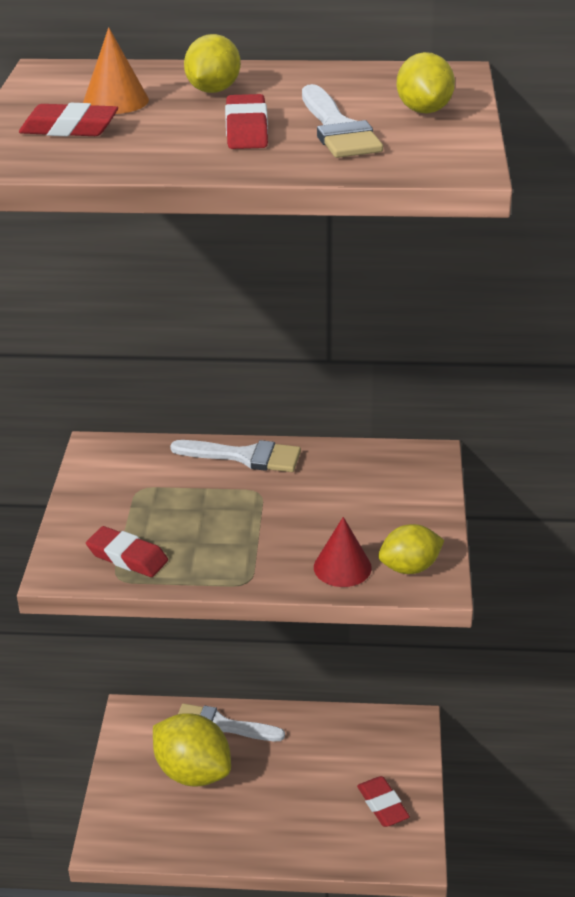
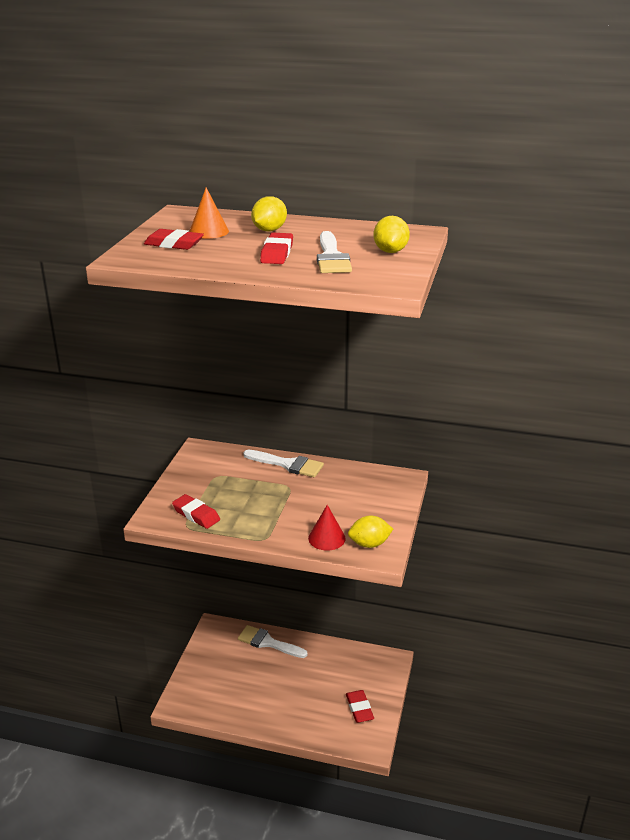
camera: 10 degrees right, 5 degrees down
(193, 772) = (243, 668): yellow lemon -> none

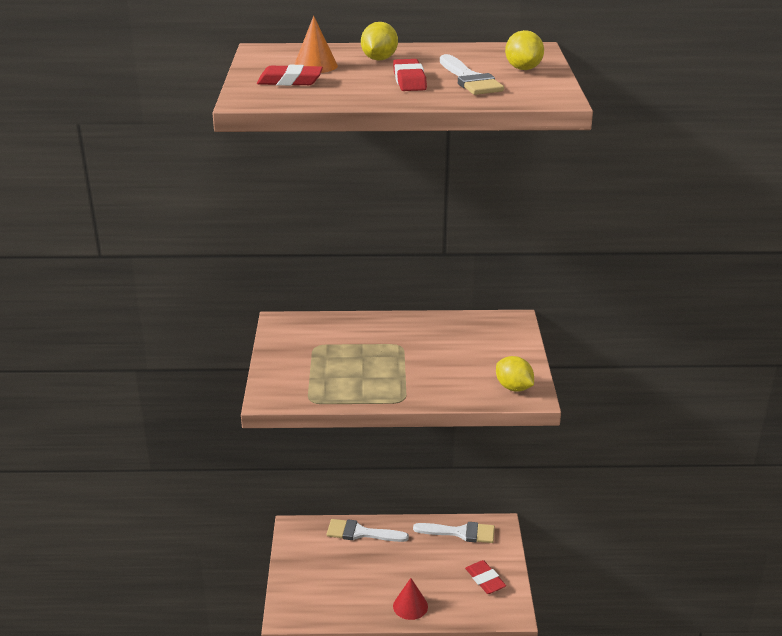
camera: 15 degrees left, 0 degrees up
(196, 515) = (315, 388): red eraser -> none
(288, 464) = (387, 323): white brush -> white brush (460, 532)
(326, 538) = (467, 389): red cone -> red cone (410, 606)
(369, 544) = (513, 388): yellow lemon -> yellow lemon turned 75 degrees clockwise

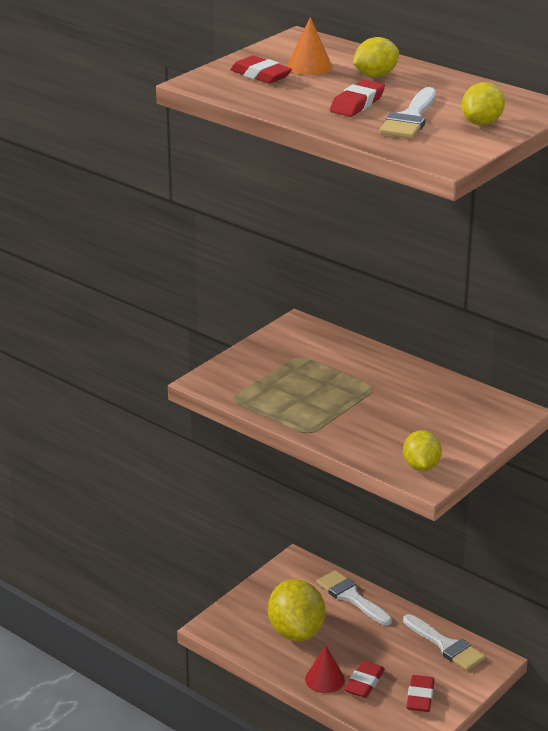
camera: 40 degrees right, 0 degrees up
(352, 582) = (296, 632): none -> yellow lemon
(439, 592) = (364, 683): none -> red eraser

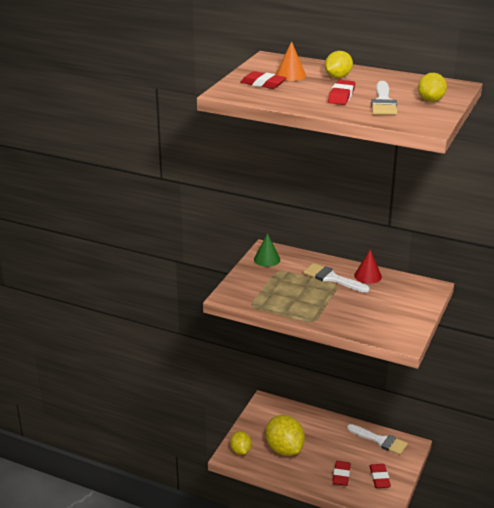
camera: 15 degrees left, 0 degrees up
(290, 338) = (267, 259): none -> green cone
(324, 679) = (316, 478): red cone -> red cone (368, 276)
(351, 597) = (308, 419): white brush -> white brush (332, 278)
(421, 466) = (396, 333): yellow lemon -> yellow lemon (240, 451)

